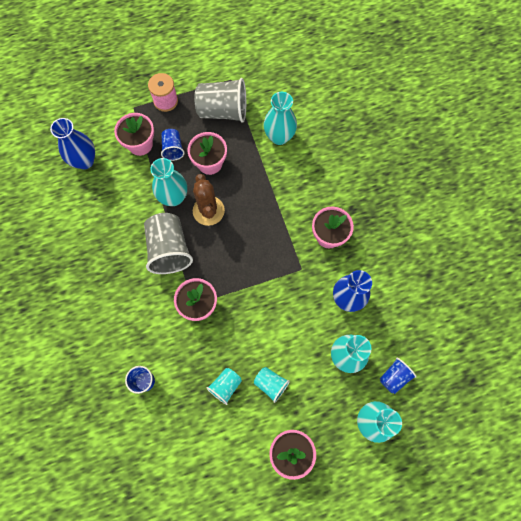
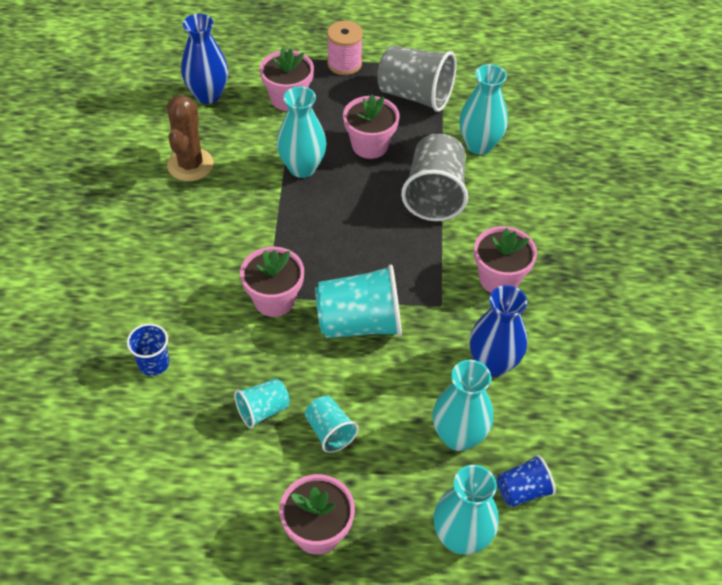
camera: 20 degrees right, 20 degrees down
(169, 249) = (267, 223): grey cup -> grey cup (434, 194)
(173, 149) = (328, 116): blue cup -> none
(208, 211) = (342, 196): brown cactus -> brown cactus (190, 165)
(257, 301) = (359, 323): none -> turquoise cup

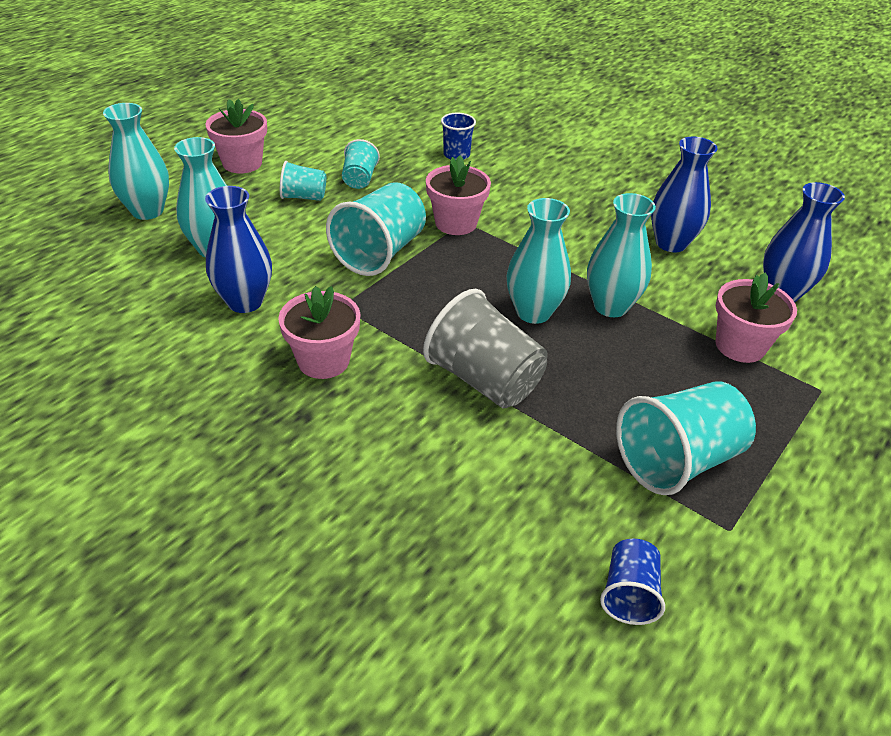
camera: 125 degrees right, 10 degrees down
(190, 165) = (671, 243): brown cactus -> blue vase
(344, 64) = (788, 425): pink spool -> none
(370, 145) = (608, 370): pink flower pot -> none
(415, 95) = (677, 460): grey cup -> turquoise cup
(479, 145) = (531, 468): turquoise vase -> turquoise vase (533, 312)
(522, 490) = (129, 254): blue cup -> blue cup (629, 594)

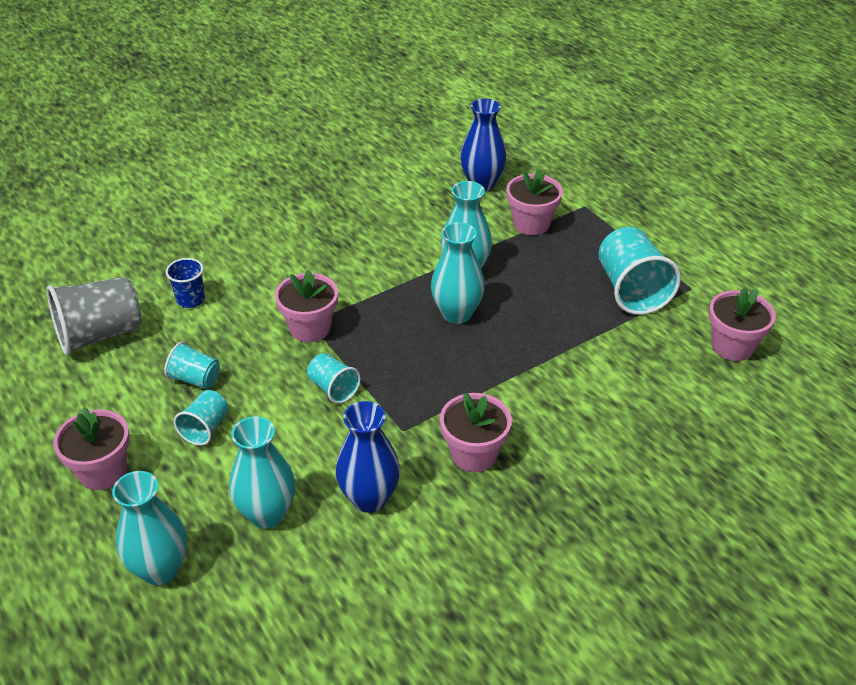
camera: 70 degrees left, 0 degrees up
(380, 253) = (333, 389): turquoise cup -> turquoise cup, size x0.54
(484, 380) = (527, 362): grey cup -> grey cup (100, 335)
(629, 594) = (732, 346): blue cup -> pink flower pot
(671, 243) = (399, 214): blue vase -> none

